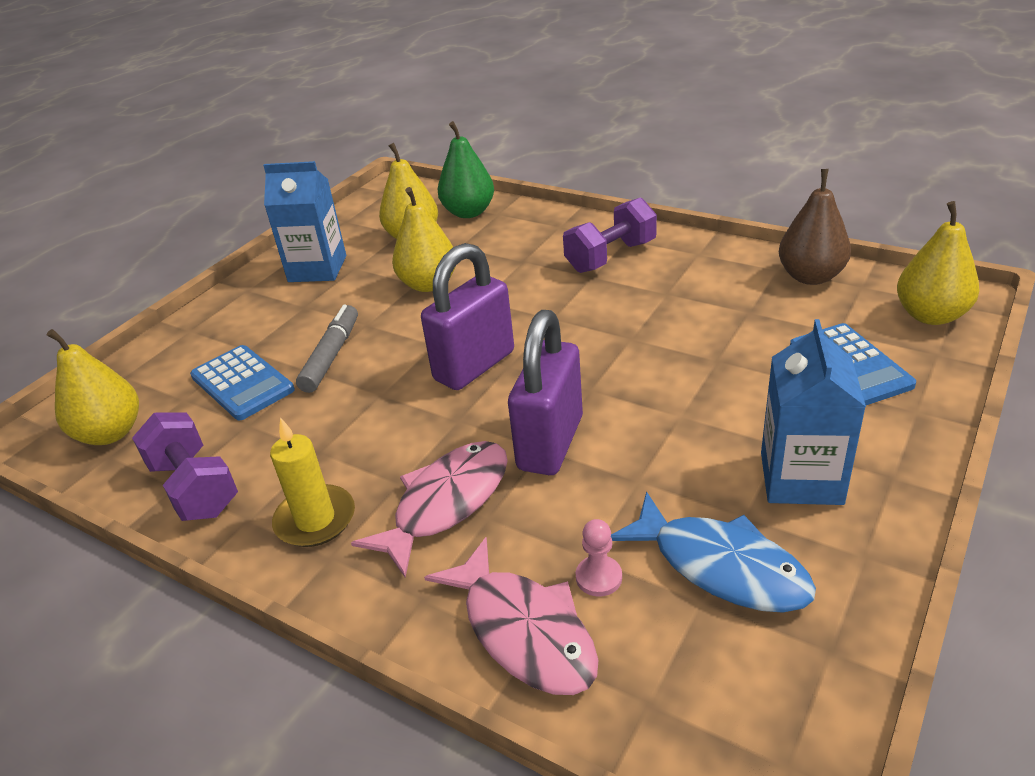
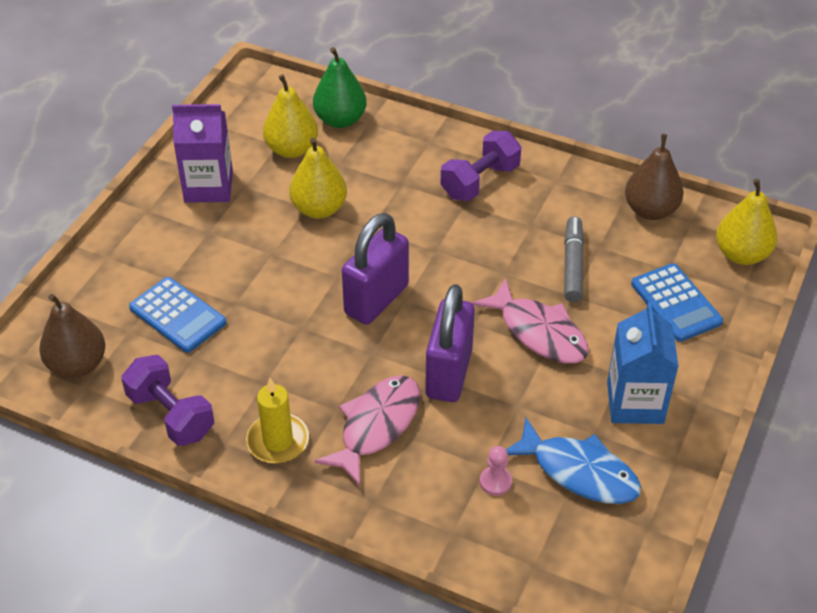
camera: 10 degrees left, 10 degrees up
(110, 433) = (77, 365): yellow pear -> brown pear
(317, 269) = (208, 187): blue carton -> purple carton
(331, 356) = (249, 287): grey marker -> grey marker (573, 265)
(524, 631) = (449, 521): pink fish -> pink fish (539, 332)

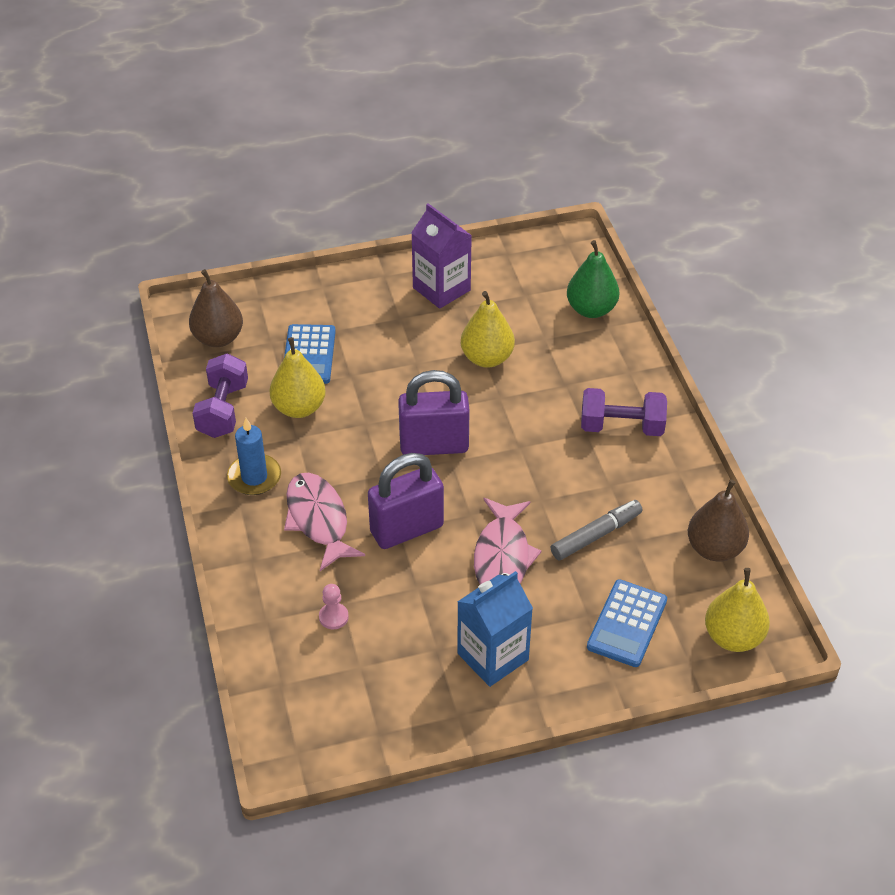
camera: 50 degrees right, 0 degrees up
(278, 441) = (254, 477): yellow candle -> blue candle
(292, 149) = (529, 305): yellow pear -> yellow pear (299, 408)
(376, 426) = (318, 520): pink fish -> pink fish turned 105 degrees counterclockwise
(579, 472) = (390, 661): blue fish -> none

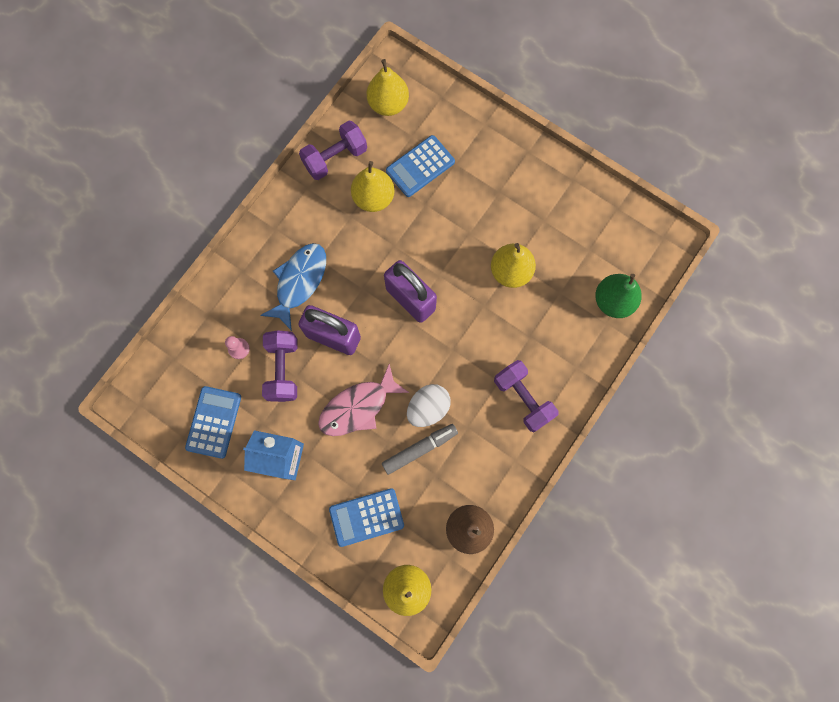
camera: 50 degrees right, 30 degrees up
(218, 338) = (388, 104): brown pear -> yellow pear
(254, 477) = (300, 220): blue candle -> none
(318, 520) = (299, 282): pink fish -> blue fish
(391, 692) = (214, 422): none -> blue calculator
(397, 593) = (283, 369): none -> purple dumbbell
(441, 289) = (547, 195): purple carton -> none
(560, 502) = (428, 408): none -> white egg
(596, 535) = (419, 449): grey marker -> grey marker turned 45 degrees counterclockwise

